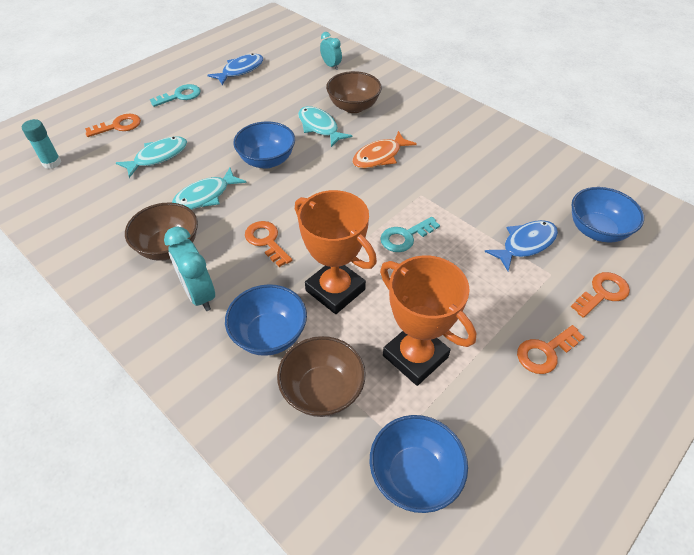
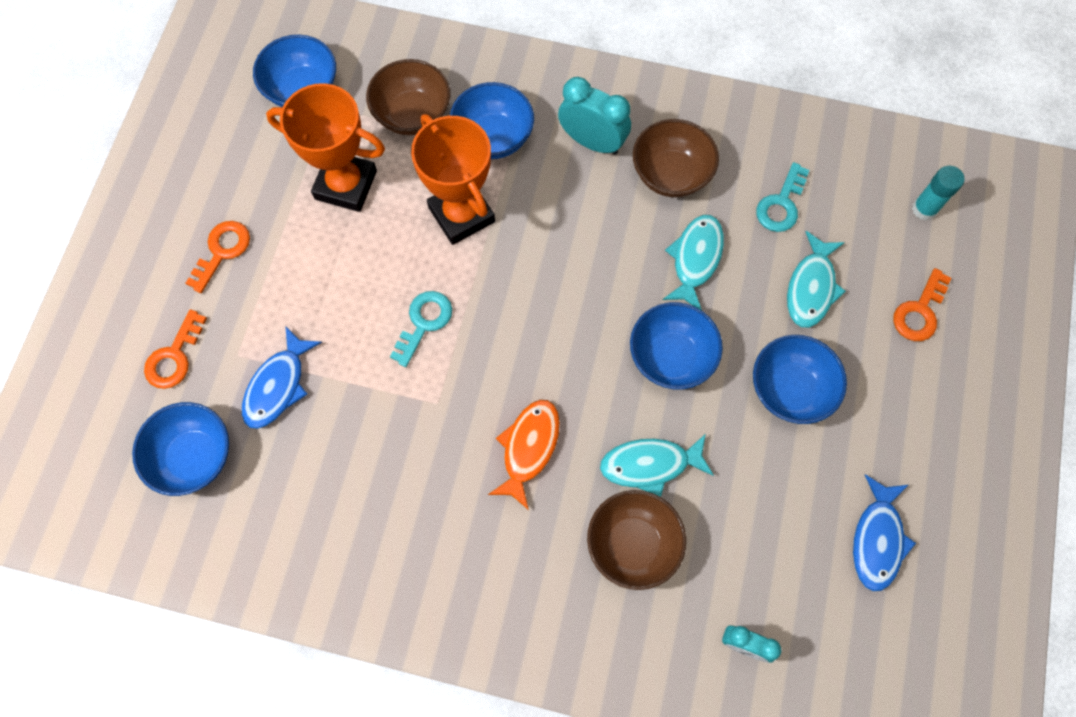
camera: 150 degrees right, 20 degrees up
(180, 96) = (905, 420): turquoise key -> turquoise key (781, 204)
(220, 125) = (789, 389): none -> blue bowl
(266, 241) = (575, 235): orange key -> none
(319, 127) = (650, 464): turquoise fish -> turquoise fish turned 150 degrees clockwise
(335, 290) = (461, 214): orange trophy -> orange trophy turned 45 degrees clockwise

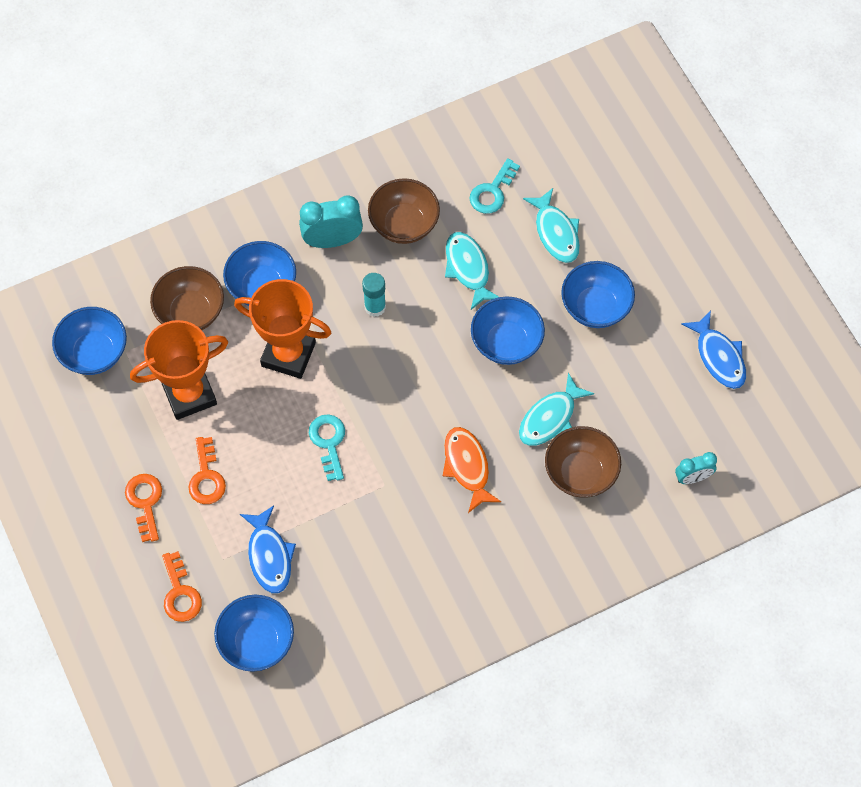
camera: 40 degrees left, 5 degrees down
(781, 204) = (492, 192): turquoise key -> turquoise key turned 45 degrees clockwise
(919, 312) = (633, 198): orange key -> orange key (206, 477)
(924, 209) = (584, 129): turquoise glue stick -> turquoise glue stick (375, 307)

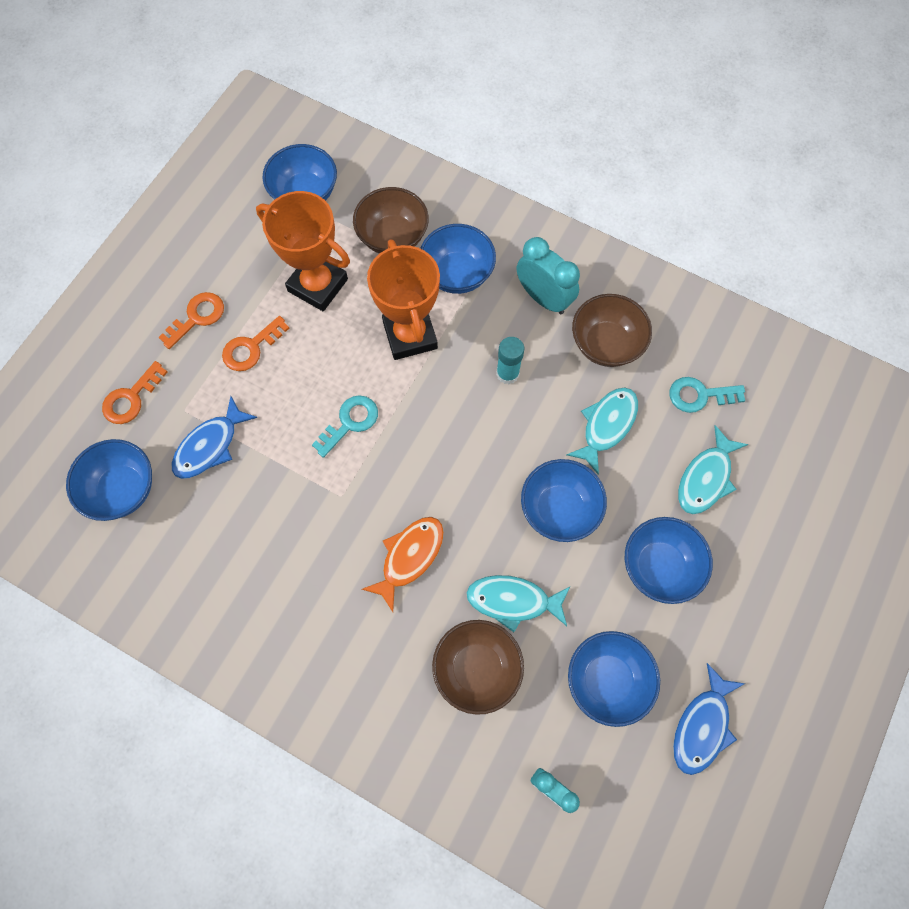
camera: 55 degrees right, 5 degrees up
(647, 394) = (607, 680): none -> blue bowl

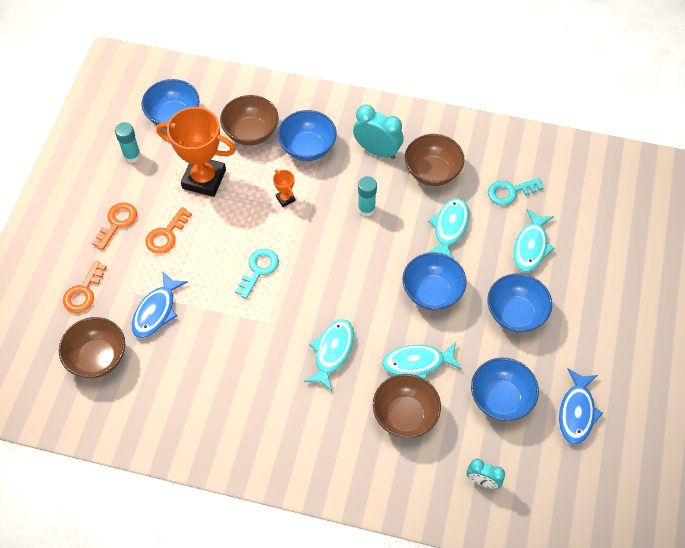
camera: 15 degrees left, 10 degrees down
(123, 489) = (98, 358): blue bowl -> brown bowl
(240, 234) = (132, 156): none -> turquoise glue stick
(409, 557) = (332, 352): orange fish -> turquoise fish
(410, 335) = (285, 198): orange trophy -> orange trophy, size x0.42

